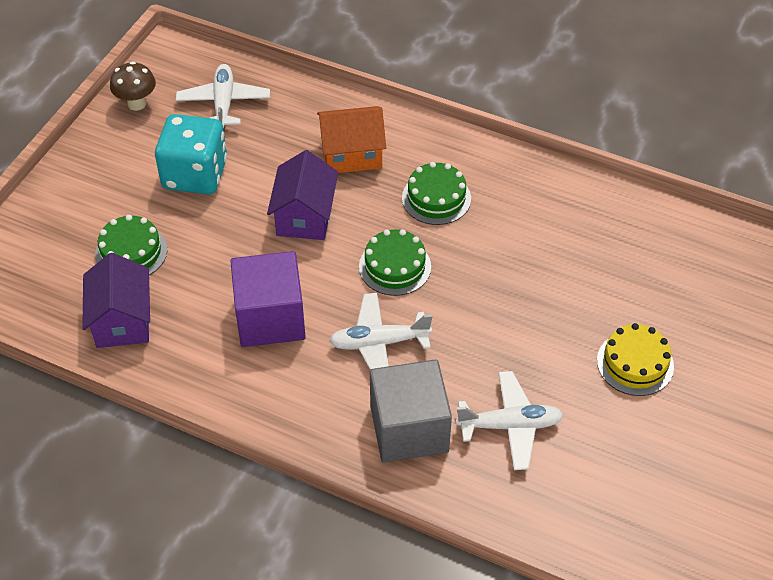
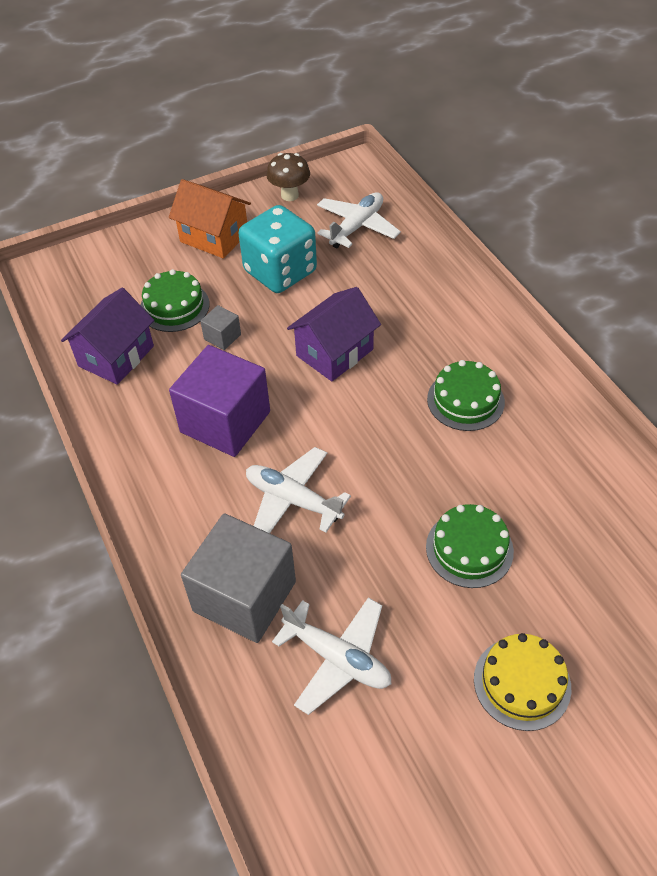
camera: 40 degrees right, 0 degrees up
(200, 254) = (222, 337): none -> grey cube
(352, 154) = (424, 322): orange house -> orange house (214, 237)
(395, 266) = (371, 440): green cake -> green cake (469, 549)

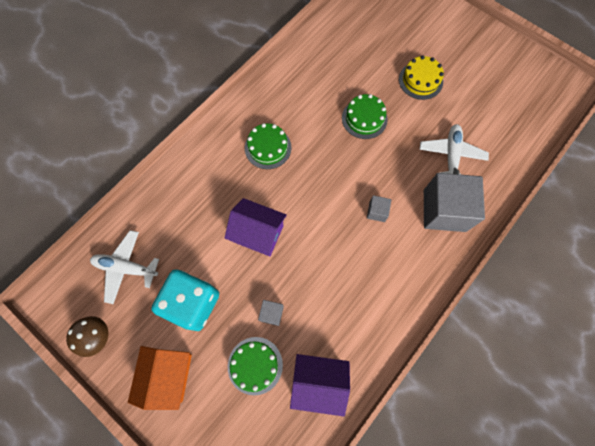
camera: 115 degrees left, 20 degrees up
(225, 422) = (341, 275): purple cube -> none
(293, 500) = (377, 212): white plane -> grey cube

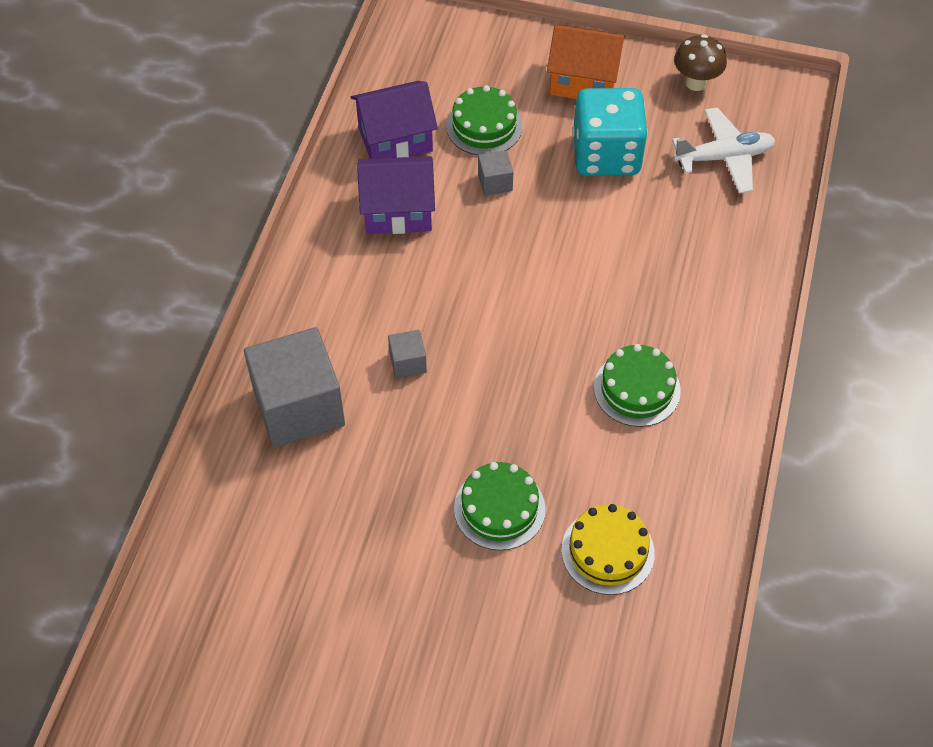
camera: 155 degrees right, 15 degrees down
(168, 375) = (584, 81): orange house -> orange house turned 60 degrees counterclockwise
(258, 233) = (572, 264): purple house -> purple house (398, 211)
(420, 80) = (426, 634): yellow cake -> yellow cake (607, 551)
(451, 155) = (316, 504): white plane -> none

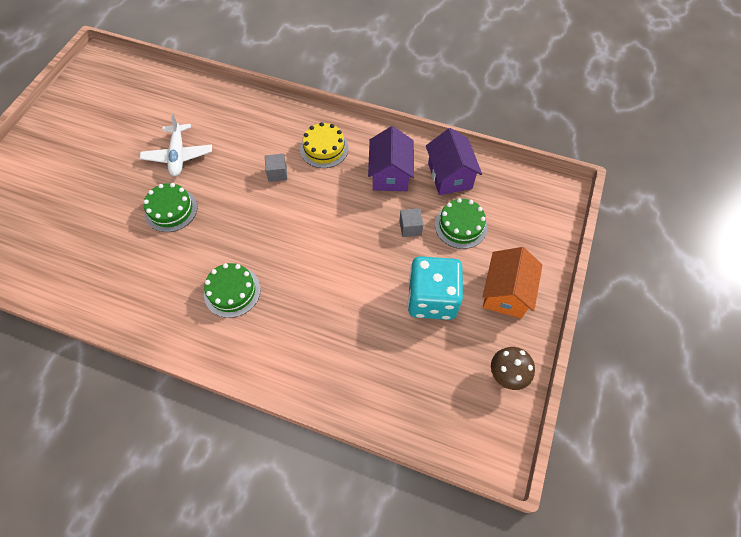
camera: 95 degrees right, 5 degrees up
(298, 407) = (259, 125): grey cube -> none
(607, 551) = (127, 260): yellow cake -> yellow cake (324, 148)
(724, 157) = (426, 383): white plane -> white plane (178, 155)

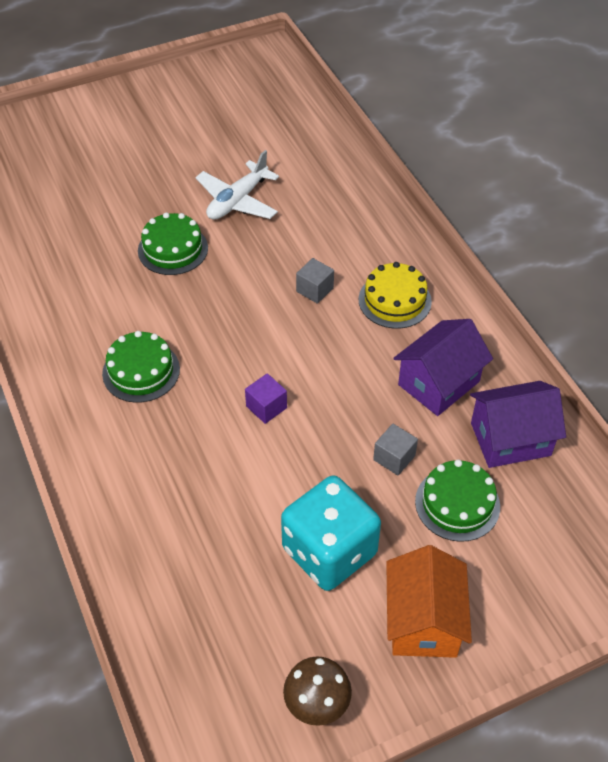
camera: 45 degrees right, 10 degrees down
(322, 254) = (266, 407): none -> purple cube
(450, 176) = (510, 439): purple house -> purple house turned 45 degrees clockwise
(505, 293) = (423, 621): orange house -> orange house turned 60 degrees counterclockwise

